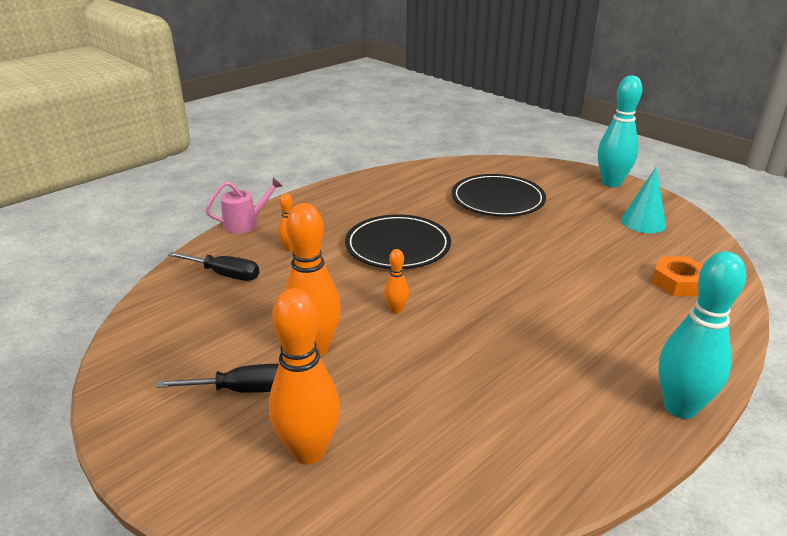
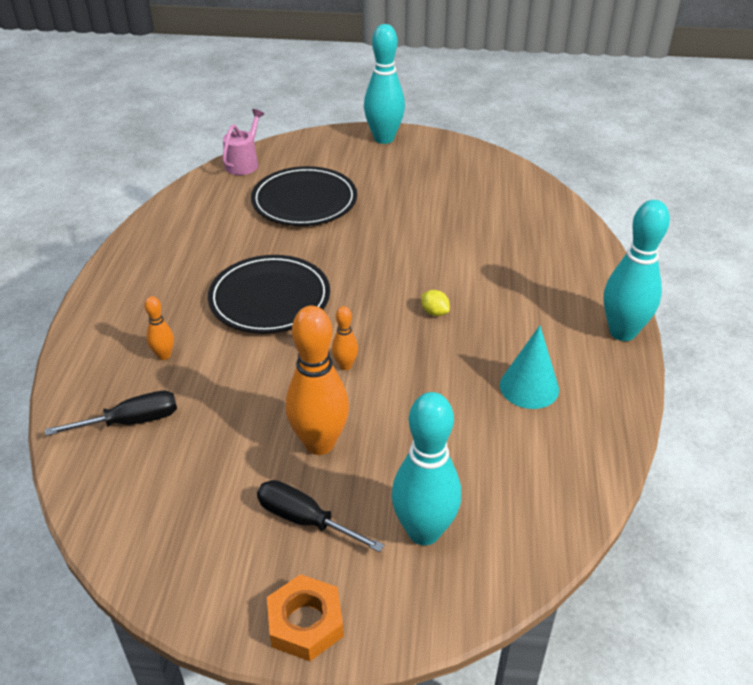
camera: 40 degrees left, 10 degrees up
(242, 390) = (305, 520): black screwdriver -> black screwdriver turned 105 degrees counterclockwise
(246, 224) = (73, 352): pink watering can -> pink watering can (244, 163)
(308, 451) = (424, 531): orange bowling pin -> turquoise bowling pin
(511, 308) = (434, 312): none -> yellow lemon
(643, 222) = (449, 172): turquoise cone -> turquoise cone (529, 387)
(678, 282) = (527, 222): orange nut -> orange nut (305, 623)

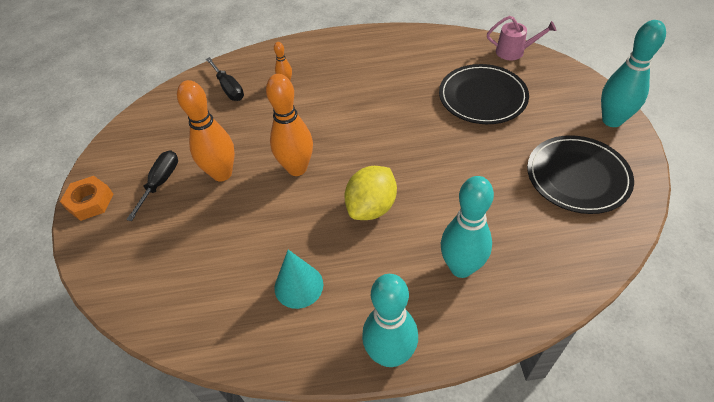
camera: 80 degrees right, 10 degrees up
(269, 298) = (356, 112): black plate -> black plate (577, 176)
(345, 365) = (297, 168): orange bowling pin -> orange bowling pin, size x2.11
(424, 531) = (153, 243): turquoise bowling pin -> turquoise bowling pin (461, 267)
(434, 312) = (371, 207): yellow lemon -> yellow lemon, size x2.30

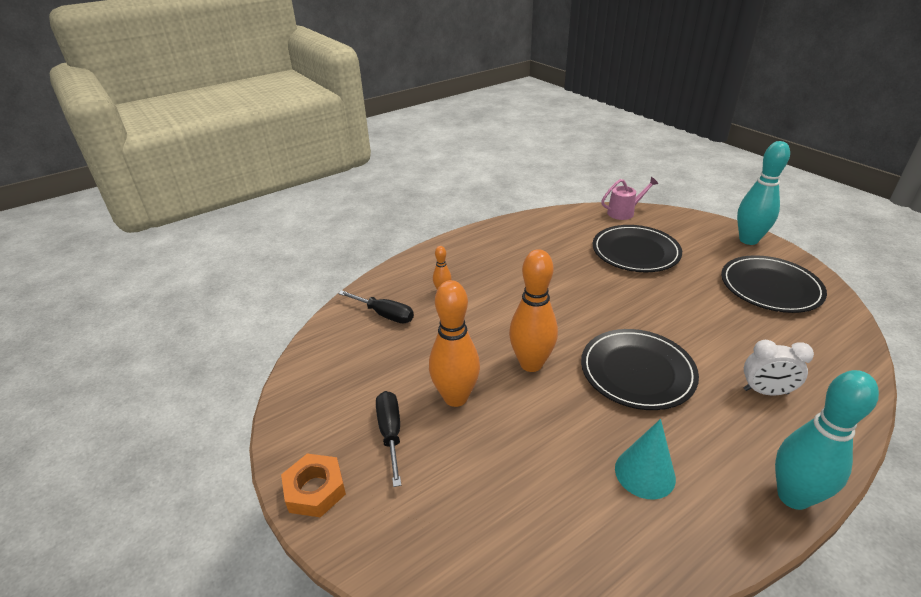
camera: 30 degrees left, 15 degrees down
(371, 207) = (637, 371): yellow lemon -> black plate
(461, 267) = (765, 391): turquoise bowling pin -> white clock

